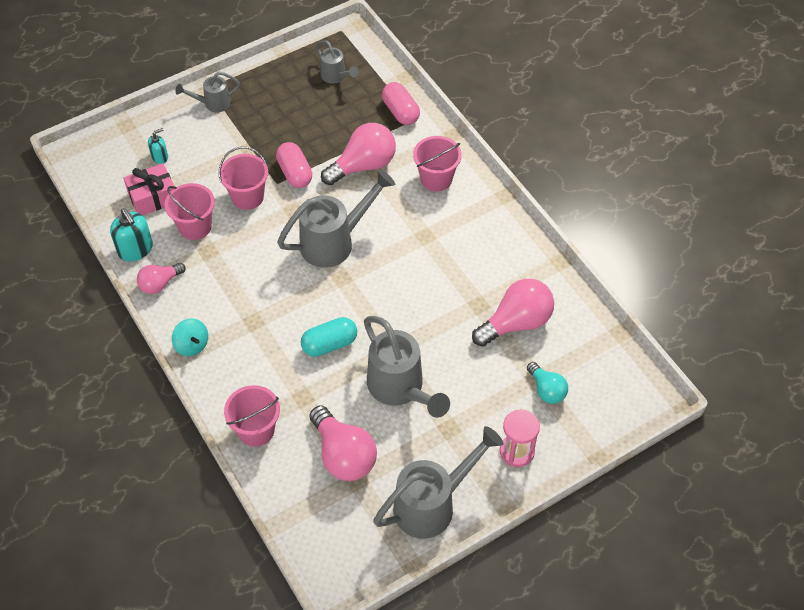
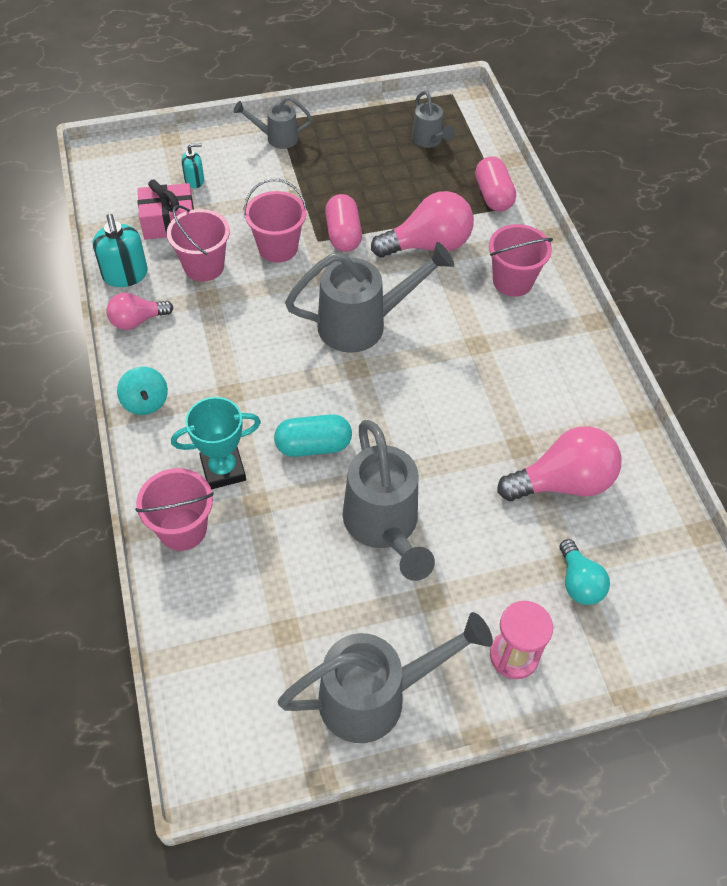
camera: 15 degrees right, 0 degrees up
(269, 379) = (223, 470): none -> turquoise trophy
(343, 455) = (281, 593): pink light bulb -> none

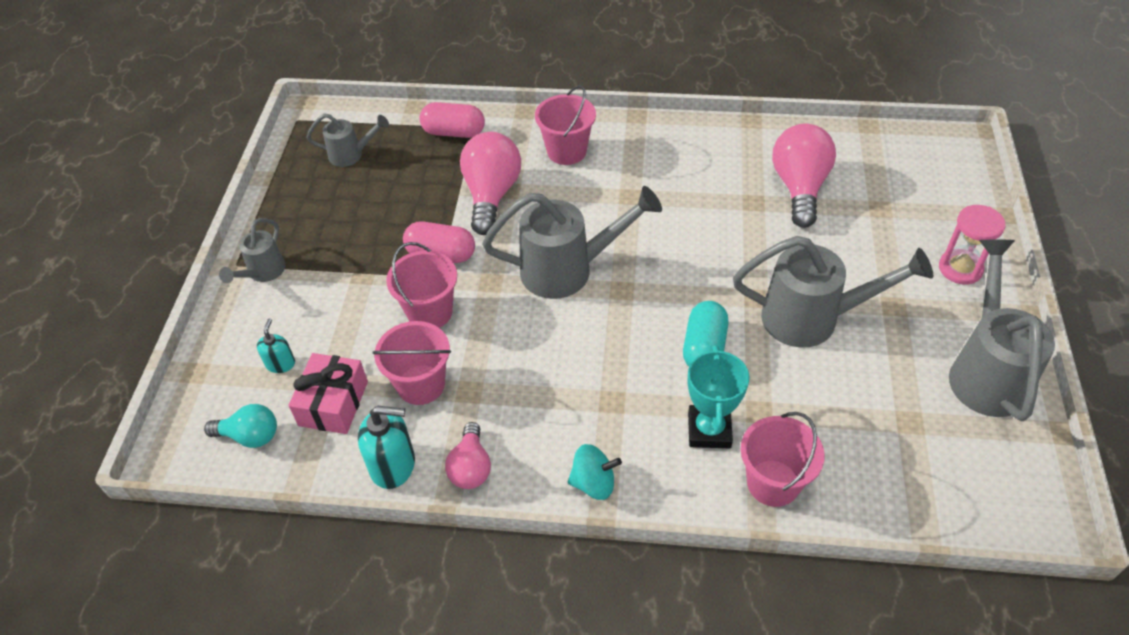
camera: 65 degrees left, 5 degrees down
(363, 324) = (568, 270): grey watering can -> grey watering can turned 75 degrees clockwise
(579, 582) = (899, 208): turquoise light bulb -> turquoise light bulb (250, 436)

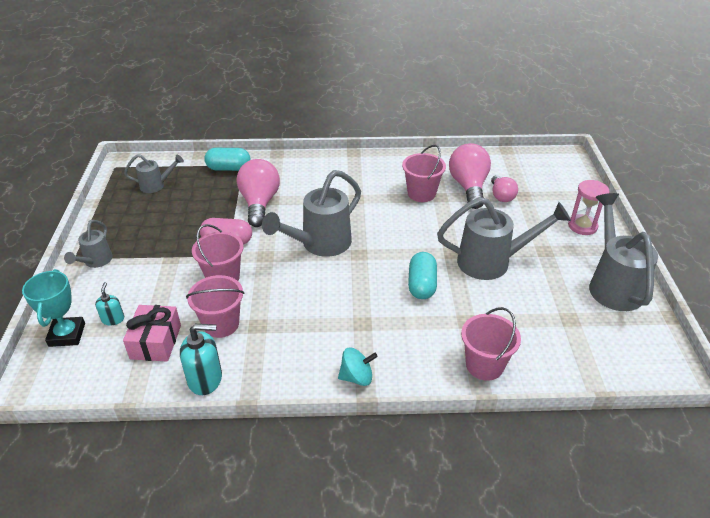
camera: 10 degrees left, 10 degrees down
(250, 436) = (92, 369): turquoise light bulb -> none
(454, 132) = (229, 168): pink capsule -> turquoise capsule
(471, 467) = (264, 375): pink light bulb -> pink light bulb (501, 196)
(566, 151) = (309, 175): pink bucket -> pink bucket (421, 193)
(568, 270) = (320, 244): grey watering can -> grey watering can turned 150 degrees clockwise
(709, 430) = (434, 336): turquoise trophy -> turquoise trophy (67, 335)

